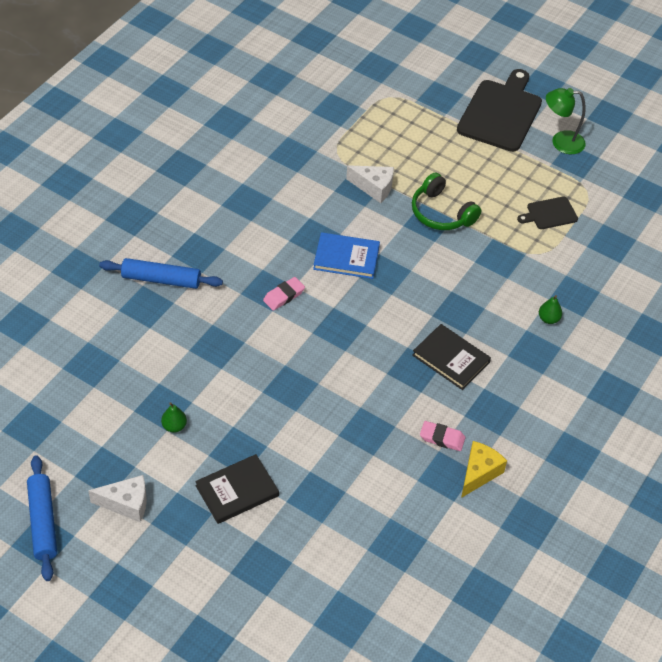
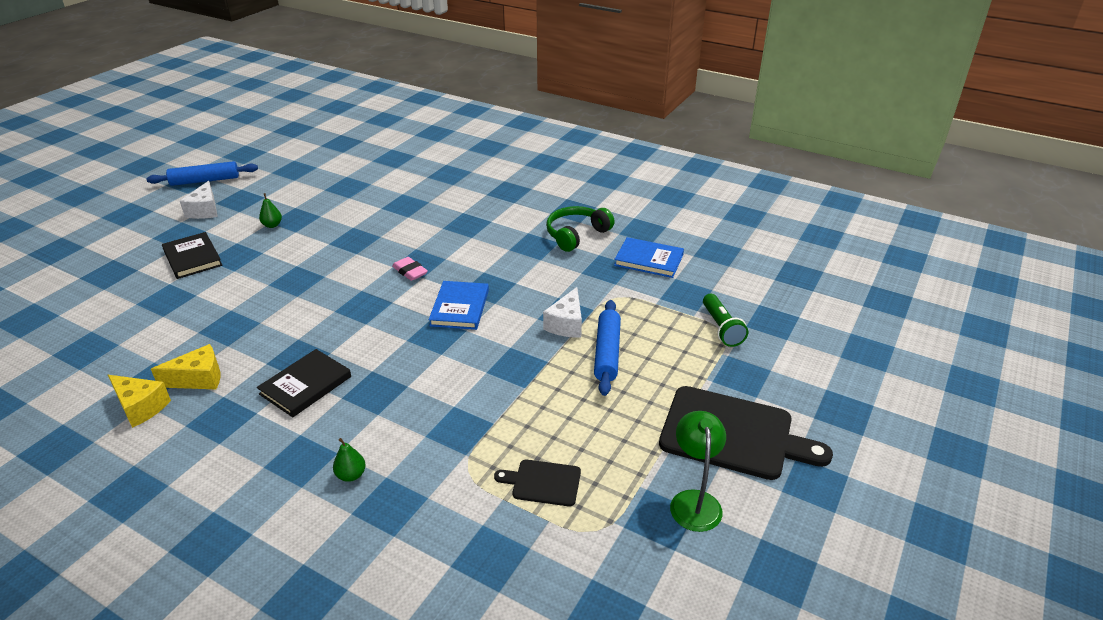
camera: 90 degrees right, 15 degrees down
(161, 279) = (434, 209): blue rolling pin -> blue rolling pin (607, 353)
(281, 124) = (649, 260): none -> blue book
(384, 96) = (721, 328): none -> green flashlight
(441, 213) = (533, 377): green headphones -> green headphones (576, 235)
(442, 438) = (198, 379): pink eraser -> yellow cheese
(549, 214) = (543, 482): black cutting board -> black cutting board turned 60 degrees counterclockwise

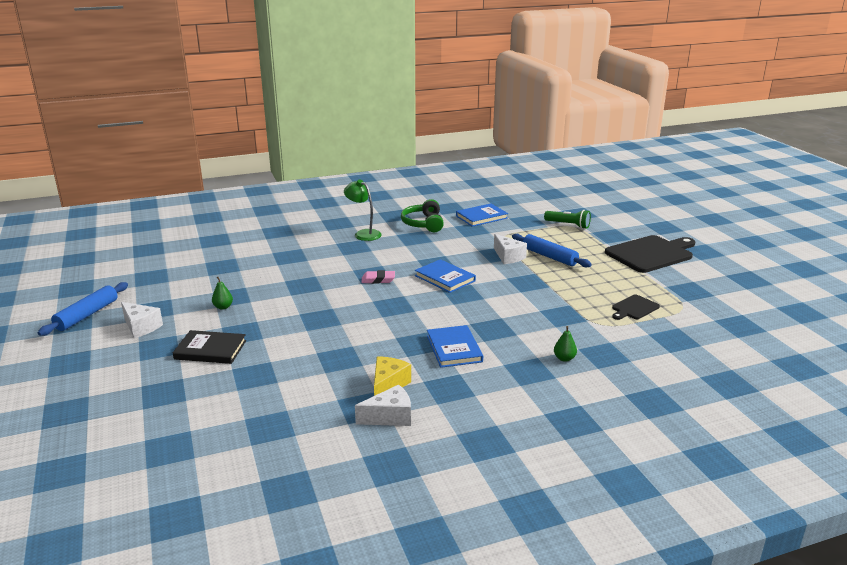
camera: 50 degrees left, 10 degrees down
(140, 407) = (390, 417): yellow cheese -> white cheese
(306, 385) = (454, 349): black book -> blue book
(694, 501) = (687, 279): green lamp -> green lamp (363, 234)

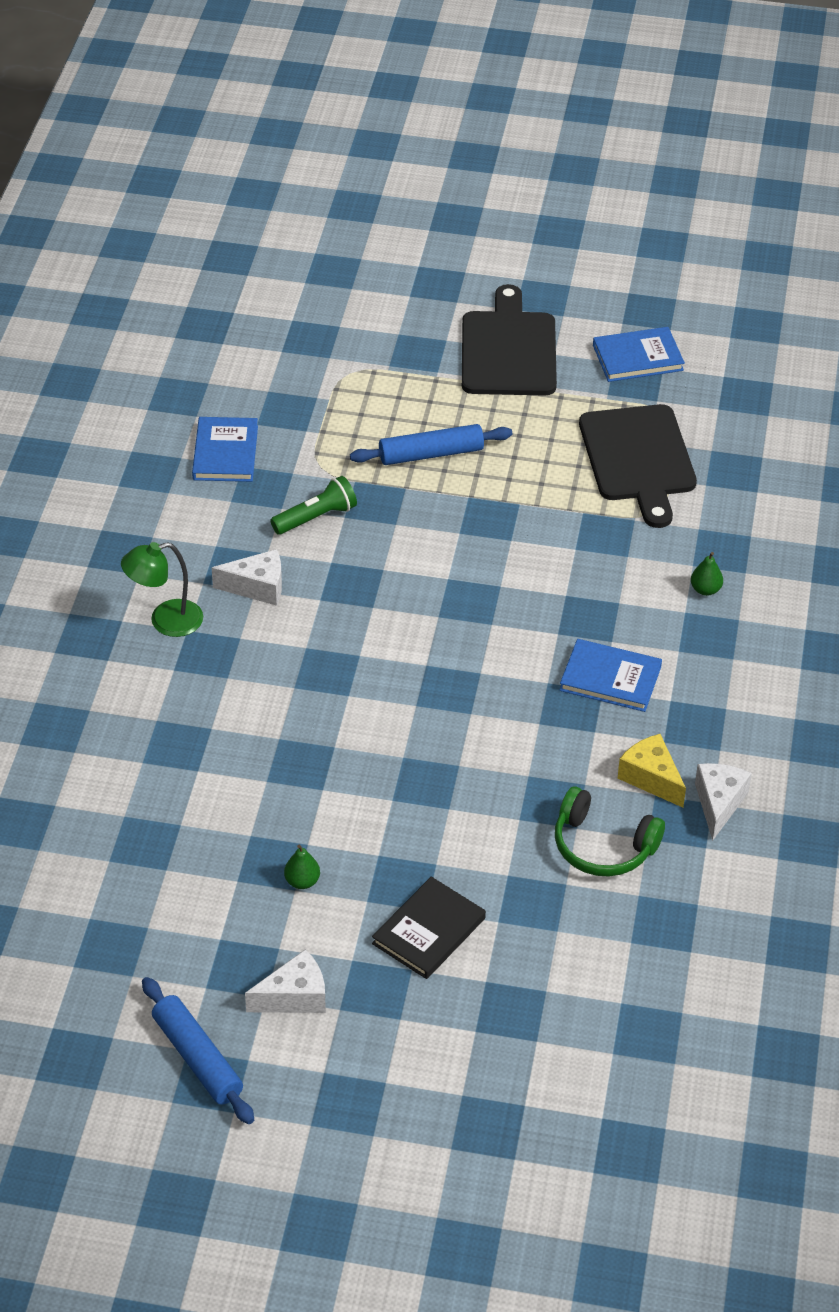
camera: 60 degrees left, 20 degrees up
(378, 280) = (353, 672): pink eraser -> none
(423, 224) = (190, 532): green headphones -> green headphones (603, 846)
(445, 278) = (408, 597): blue book -> blue book (637, 358)
(508, 257) = (395, 497): white cheese -> white cheese (257, 587)
(568, 225) = (343, 374): green flashlight -> green flashlight (316, 517)
(634, 308) = (638, 459): black cutting board -> black cutting board, size x2.03

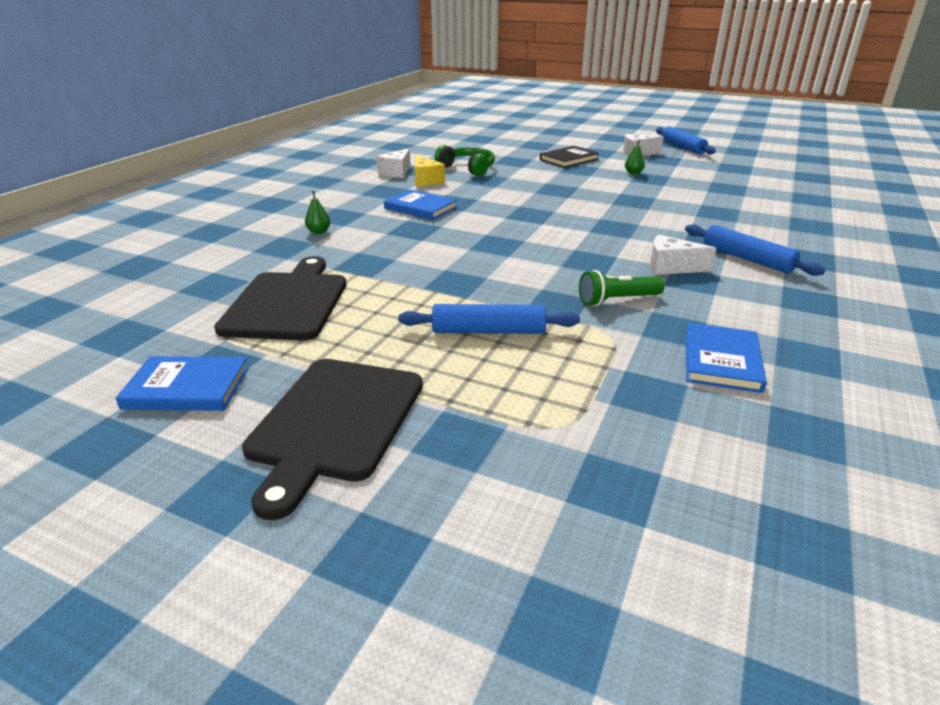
camera: 165 degrees left, 15 degrees down
(165, 621) = (747, 259): green lamp -> blue rolling pin

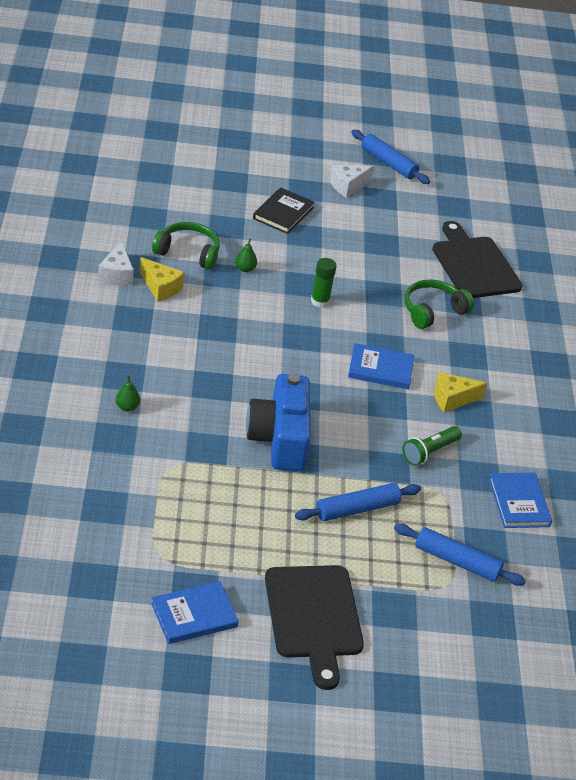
camera: 30 degrees left, 10 degrees up
(288, 302) = (186, 512): black cutting board -> black cutting board (474, 265)
(420, 208) = (192, 345): blue book -> blue book (380, 369)
(447, 268) = (280, 438): none -> blue camera
(565, 199) = (320, 301): none -> green glue stick
(633, 173) = (361, 234): green pear -> green pear (245, 269)
(671, 267) = (452, 399): white cheese -> yellow cheese
(681, 214) = (433, 311): none -> green headphones
(747, 259) = (505, 374): blue rolling pin -> blue rolling pin (456, 561)

